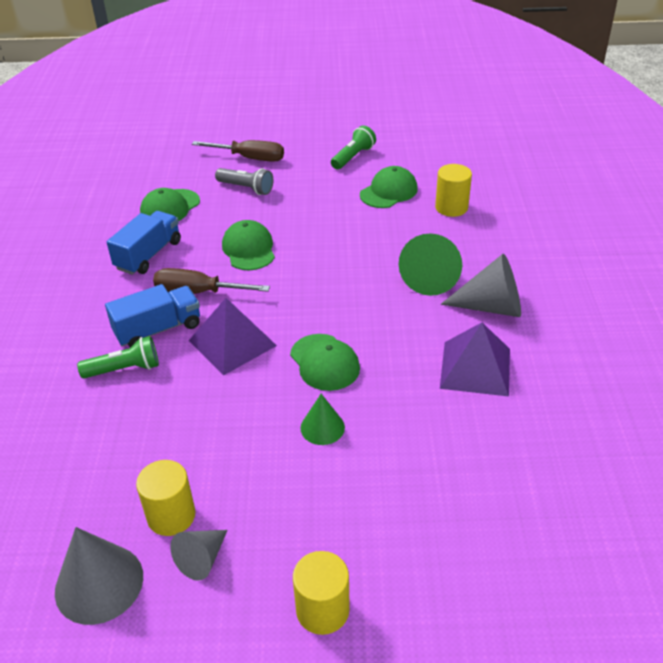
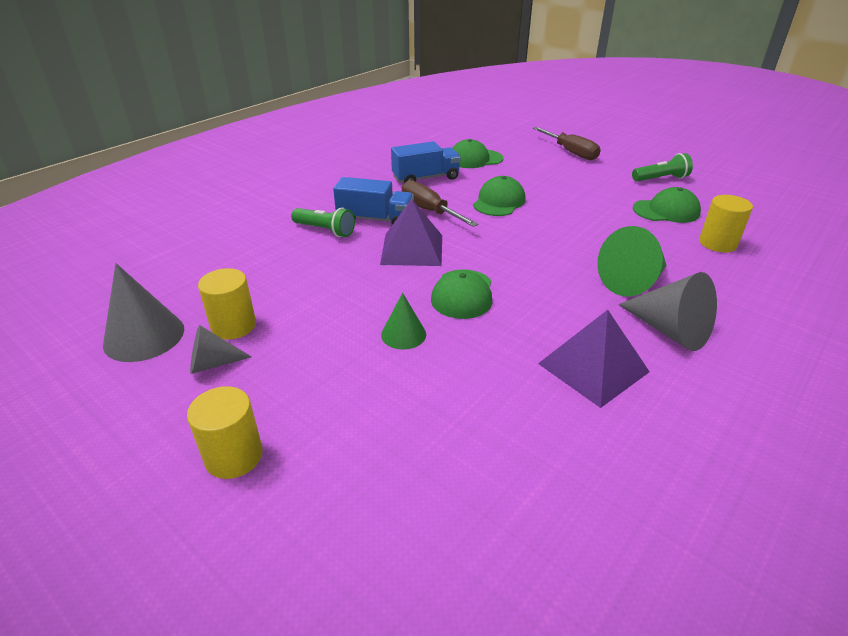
camera: 40 degrees right, 5 degrees down
(246, 188) = (544, 168): grey flashlight -> none

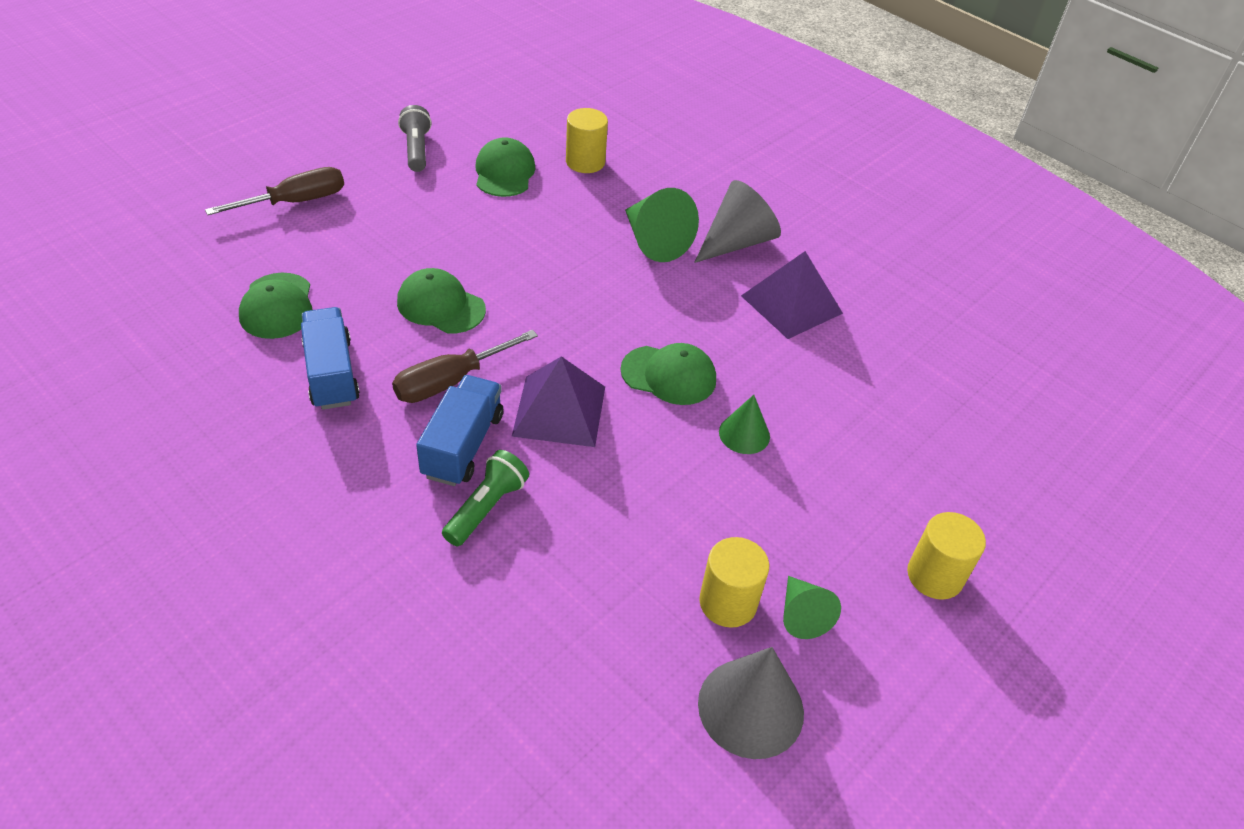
camera: 90 degrees left, 10 degrees up
(213, 363) = (802, 615): grey cone -> green cone
(661, 179) = (416, 150): green flashlight -> grey flashlight

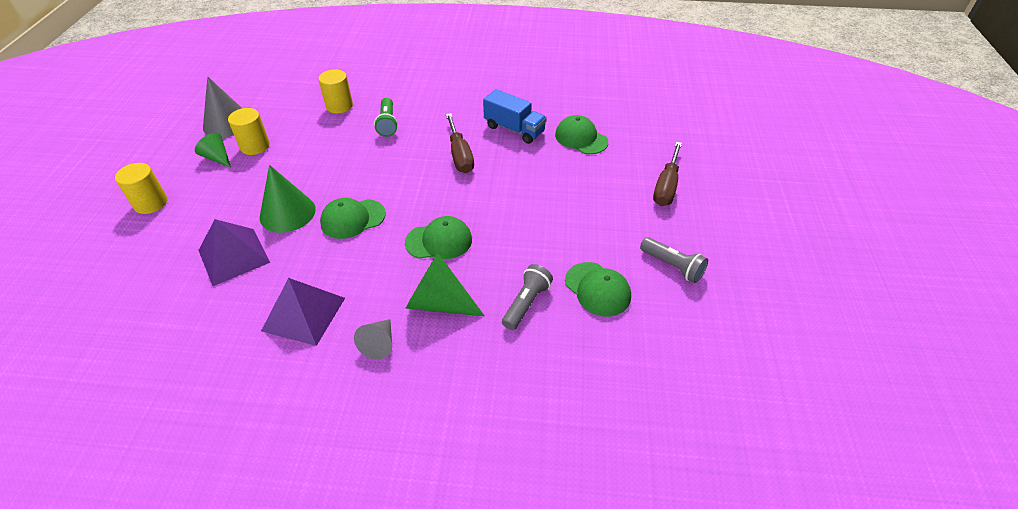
camera: 145 degrees right, 0 degrees up
(440, 306) = (511, 182): green cap -> green cap (439, 241)
(451, 381) = (460, 155): brown screwdriver -> brown screwdriver turned 150 degrees clockwise
(463, 445) = (423, 136): blue truck -> none
(559, 410) = (395, 171): purple pyramid -> purple pyramid (234, 256)
(578, 198) = (526, 303): none -> grey flashlight
(585, 162) = (560, 342): yellow cylinder -> yellow cylinder (339, 106)
(736, 242) = (379, 344): grey cone -> grey cone, size x0.60
(744, 434) = (287, 213): green cone -> green cone, size x1.67

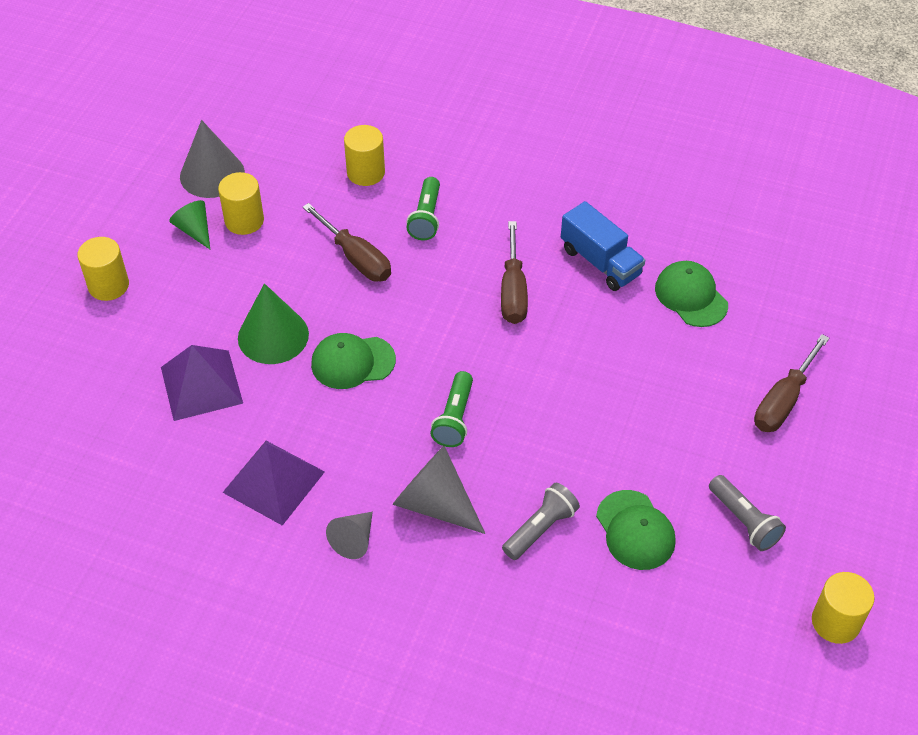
camera: 15 degrees right, 5 degrees up
(342, 154) = (355, 257): none -> brown screwdriver
(439, 241) = (454, 418): green cap -> green flashlight
(439, 302) = (435, 503): green cone -> grey cone
(767, 321) = (835, 622): none -> yellow cylinder

